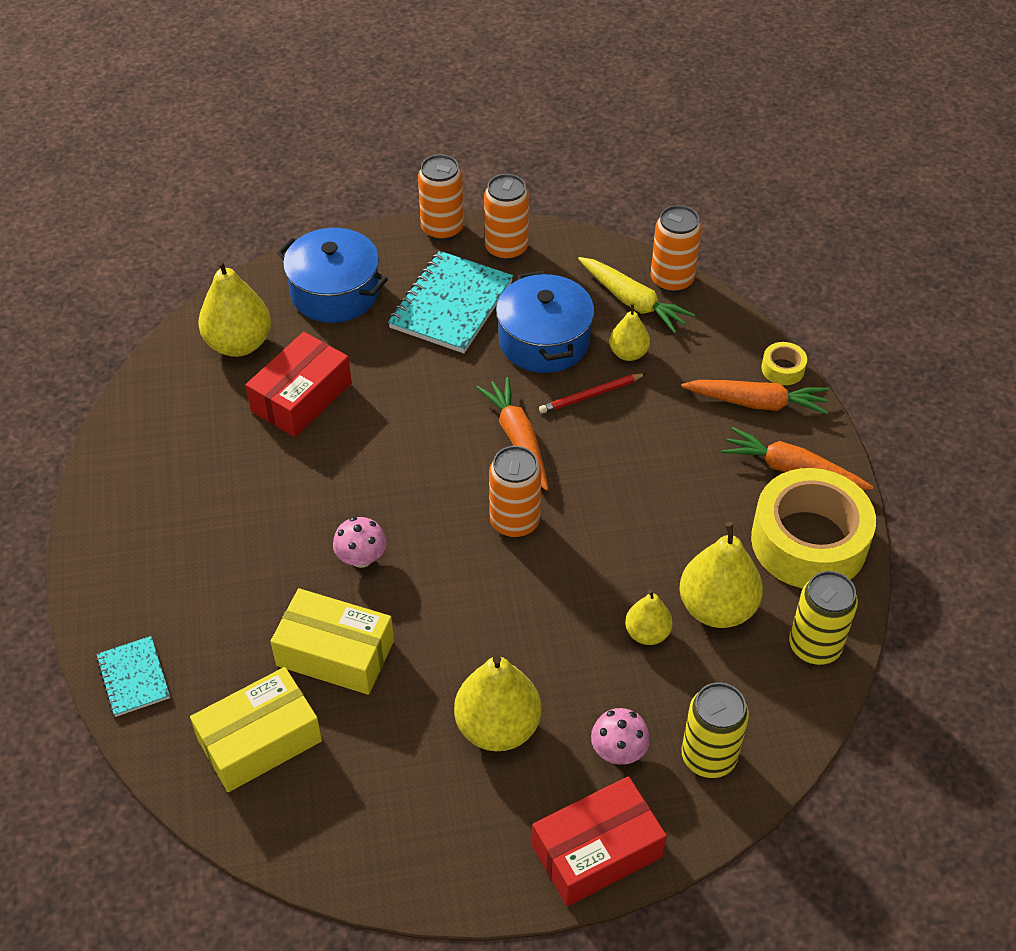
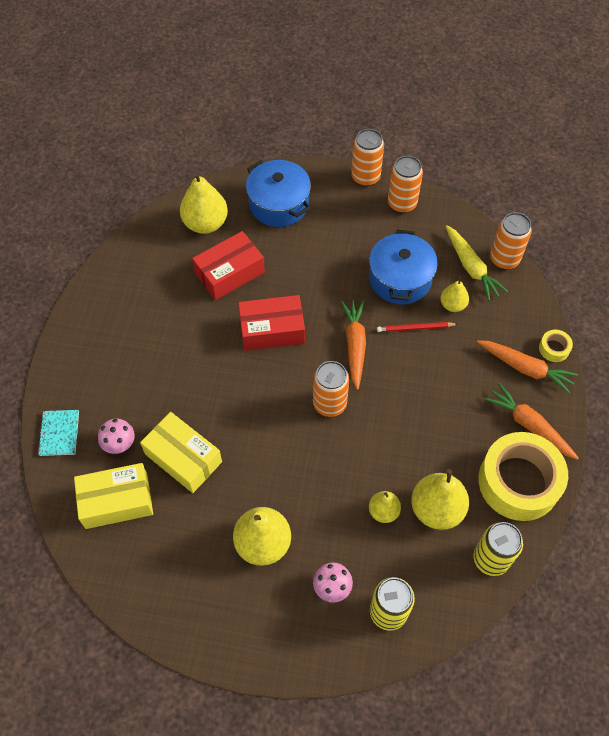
camera: 20 degrees right, 10 degrees up
(361, 558) = (224, 397): pink mushroom -> pink mushroom (119, 443)
(451, 305) = (349, 235): turquoise notebook -> none
(596, 851) = (291, 650): red box -> red box (272, 330)

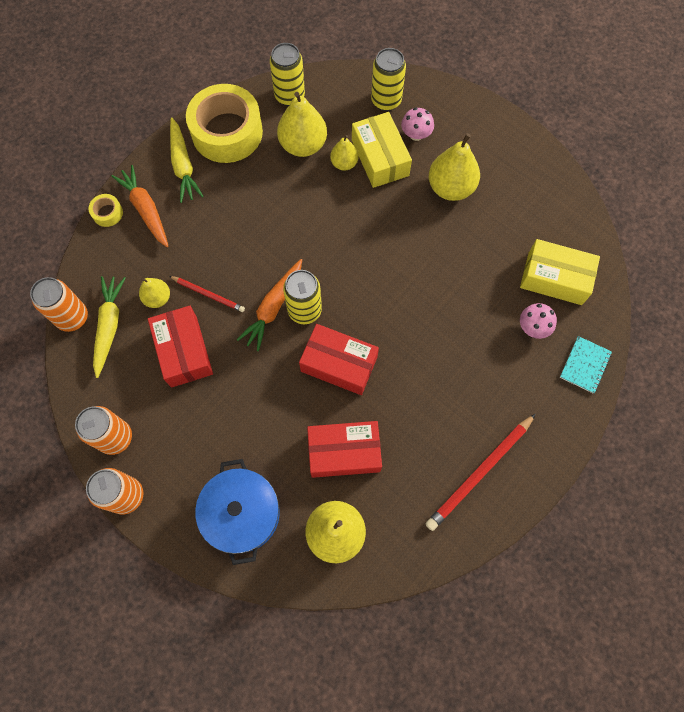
camera: 150 degrees left, 10 degrees up
(117, 309) = (480, 473): none -> red pencil
(183, 458) = (482, 285): yellow box -> yellow box (380, 158)
(327, 356) = (304, 310): none -> yellow can
(329, 404) = (331, 266): orange can -> none
(400, 279) = (184, 351): blue pot -> red box
(529, 425) = (183, 165): orange carrot -> yellow carrot

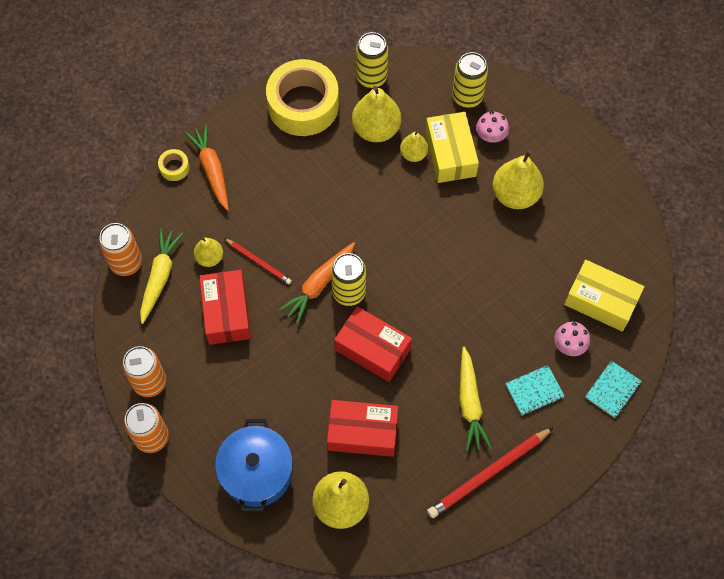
camera: 10 degrees right, 5 degrees down
(183, 165) = (255, 132): yellow carrot -> yellow carrot (470, 403)
(508, 379) = (534, 391): none -> turquoise notebook

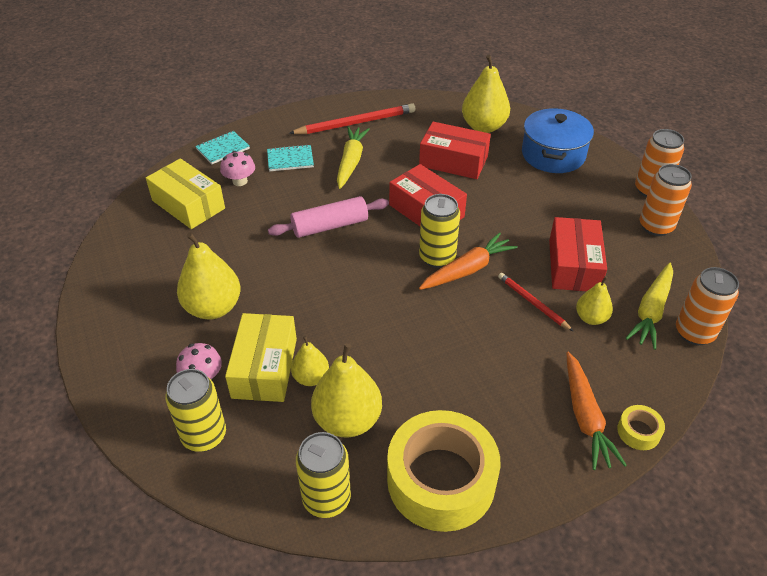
camera: 165 degrees left, 20 degrees down
(457, 306) = (330, 226): none -> pink rolling pin

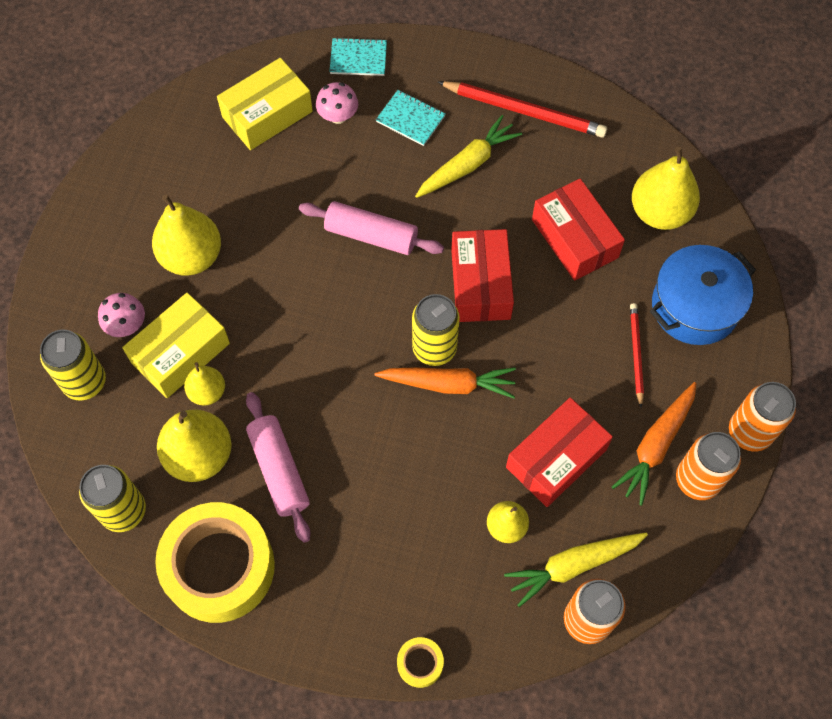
camera: 40 degrees right, 20 degrees up
(188, 204) = (267, 114): yellow box -> yellow box turned 60 degrees clockwise
(415, 388) = (279, 470): none -> pink rolling pin
(532, 303) = (470, 467): red pencil -> red pencil (636, 354)
(585, 417) = (390, 613): orange carrot -> orange carrot (656, 445)

